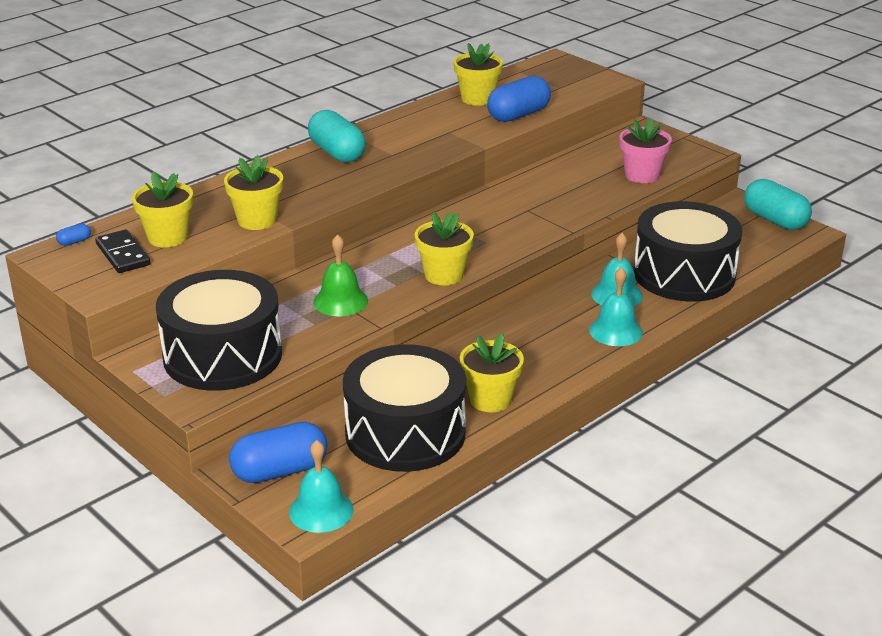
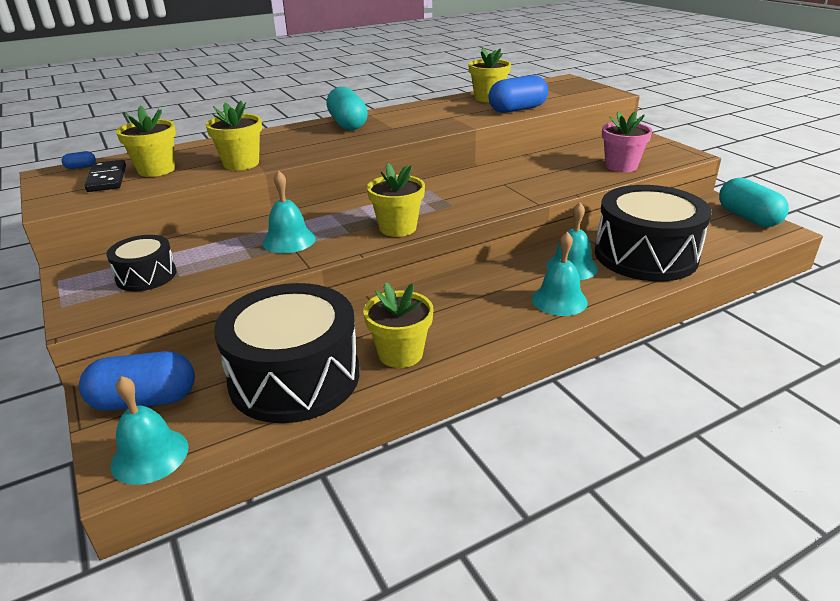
camera: 15 degrees right, 0 degrees up
(223, 355) = (146, 276): black drum -> black drum, size x0.49
(340, 301) = (289, 240): green bell -> turquoise bell

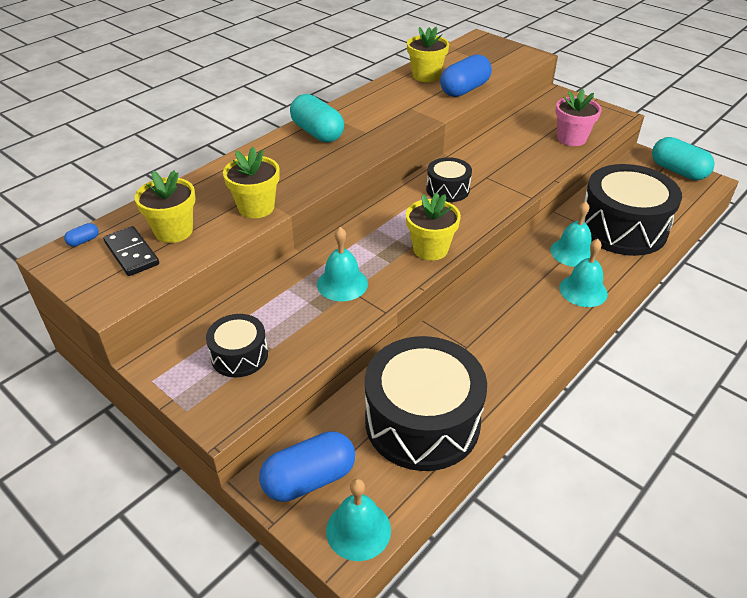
camera: 20 degrees left, 10 degrees up
(400, 354) = (492, 375): yellow flower pot -> none
(455, 188) = (447, 189): none -> black drum

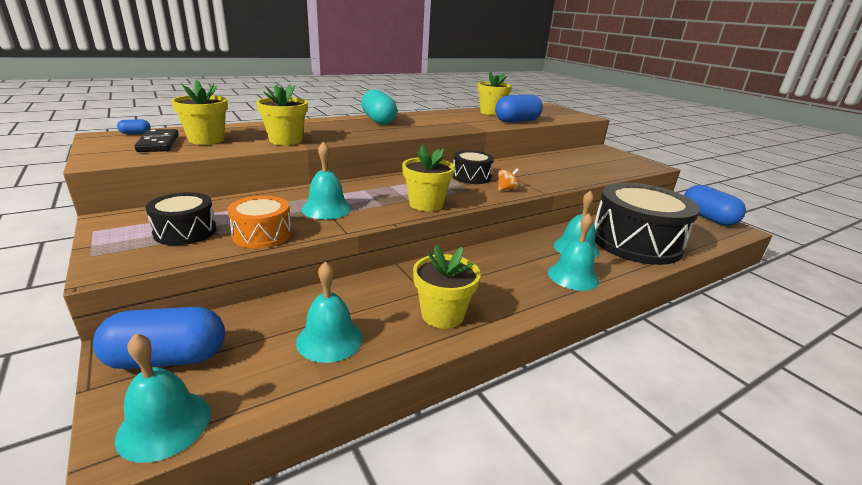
camera: 15 degrees right, 15 degrees down
(313, 338) = (262, 234): none -> orange drum
(422, 421) = (329, 339): black drum -> turquoise bell
(492, 201) = (506, 189): none -> orange spinning top
(496, 368) = (442, 315): none -> yellow flower pot
(571, 138) = (604, 170): pink flower pot -> none
(678, 171) = (707, 218): turquoise capsule -> blue capsule

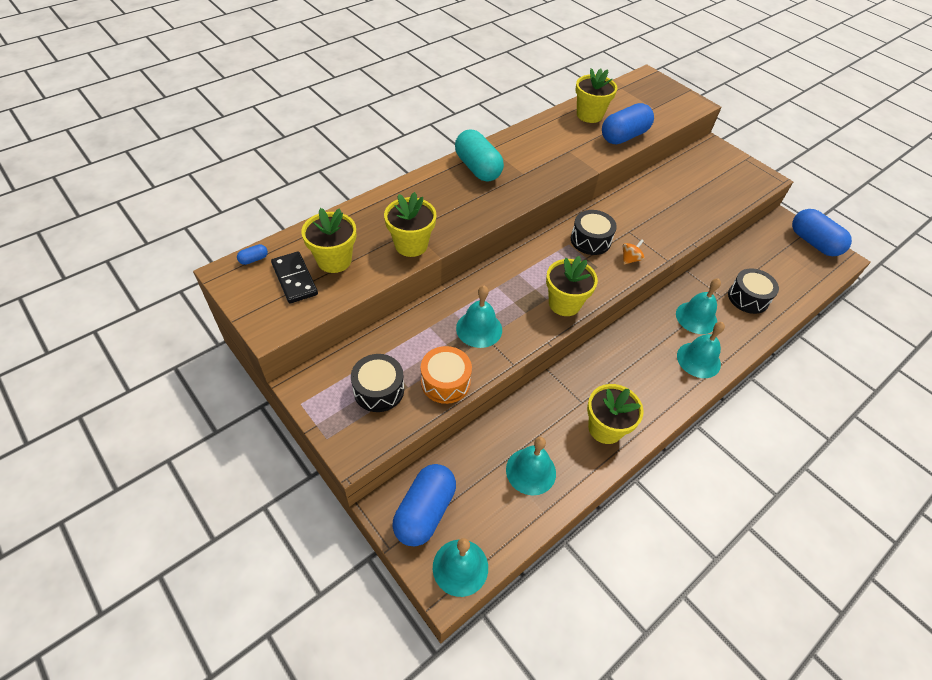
camera: 10 degrees left, 25 degrees up
(168, 358) = (425, 511): blue capsule -> blue capsule turned 45 degrees counterclockwise
(635, 242) = (748, 298): black drum -> black drum, size x0.49

